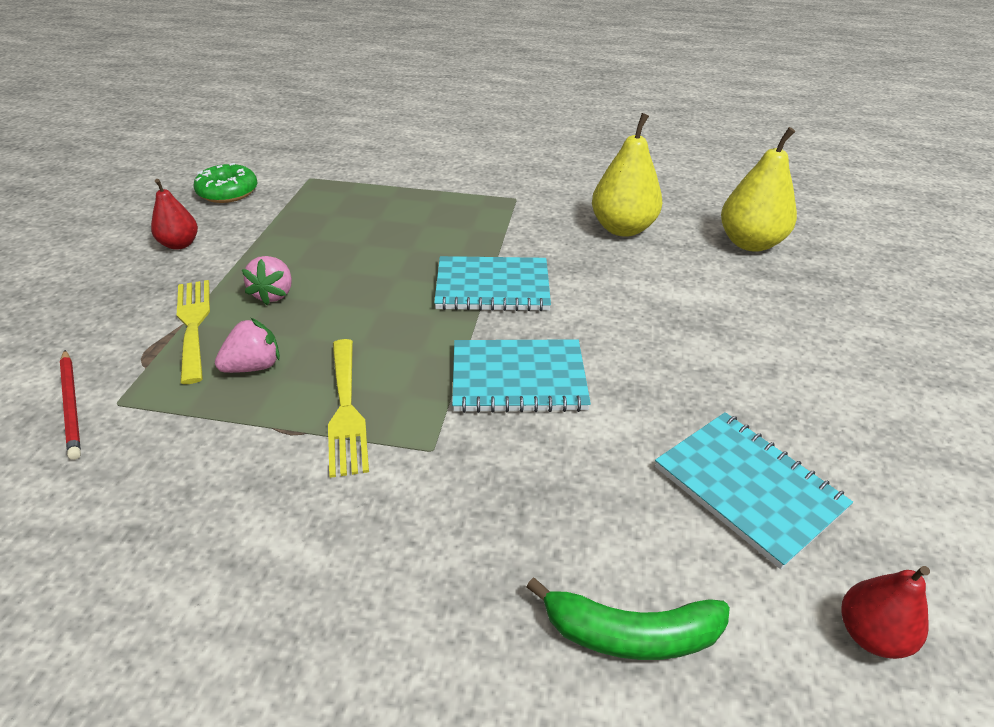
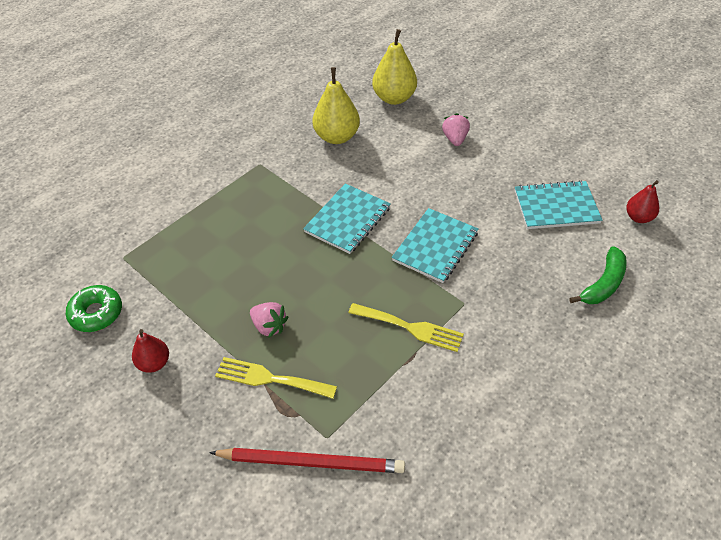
camera: 55 degrees left, 10 degrees up
(71, 405) = (311, 462): red pencil -> red pencil, size x1.64
(254, 366) = (340, 358): pink strawberry -> pink strawberry (455, 139)

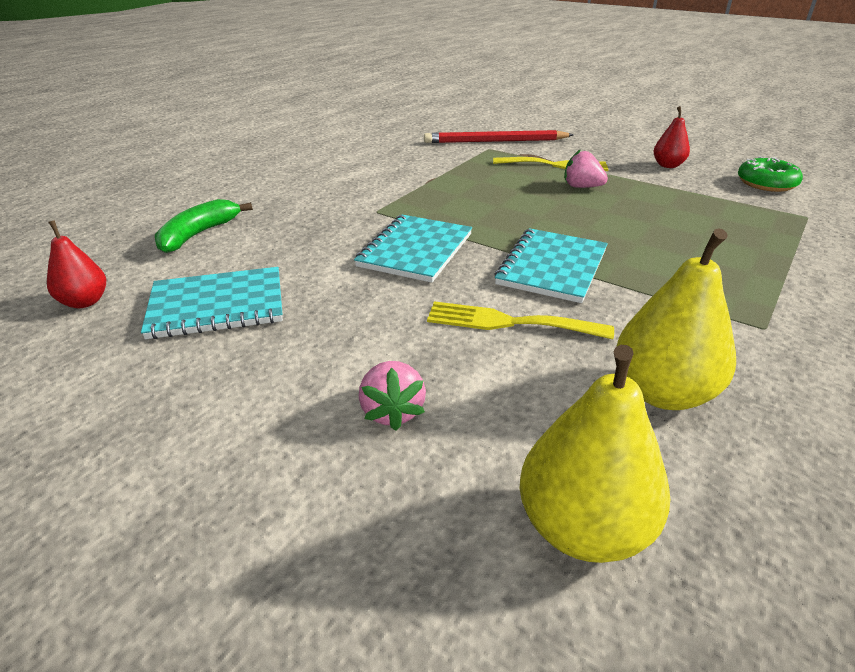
camera: 170 degrees right, 15 degrees down
(410, 328) = (434, 194): yellow fork -> yellow fork (508, 322)

